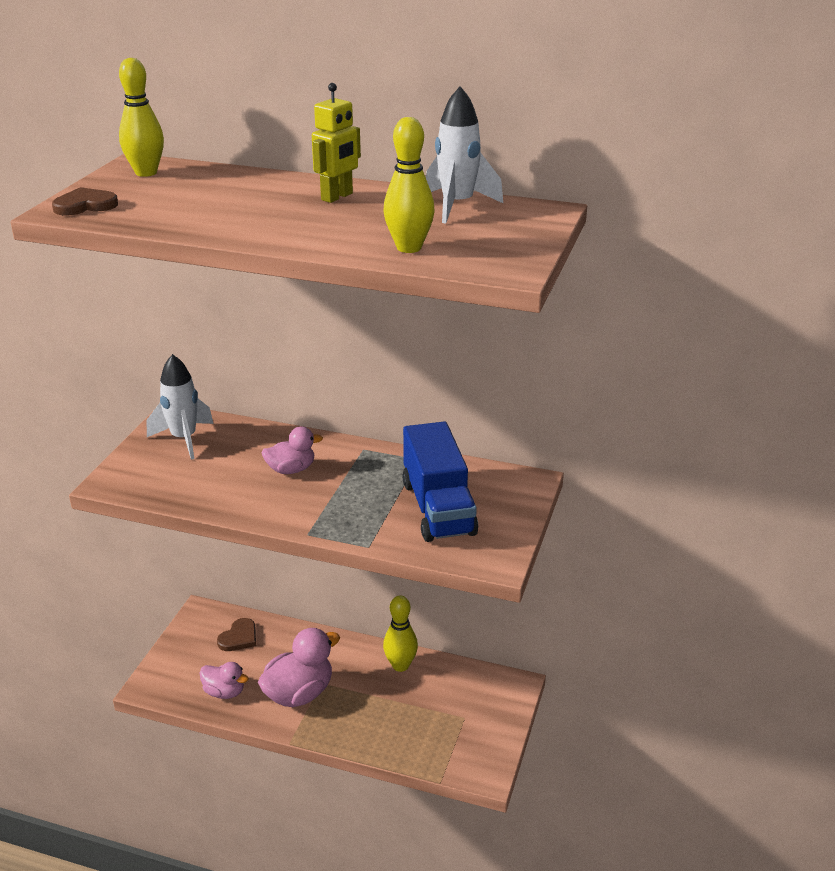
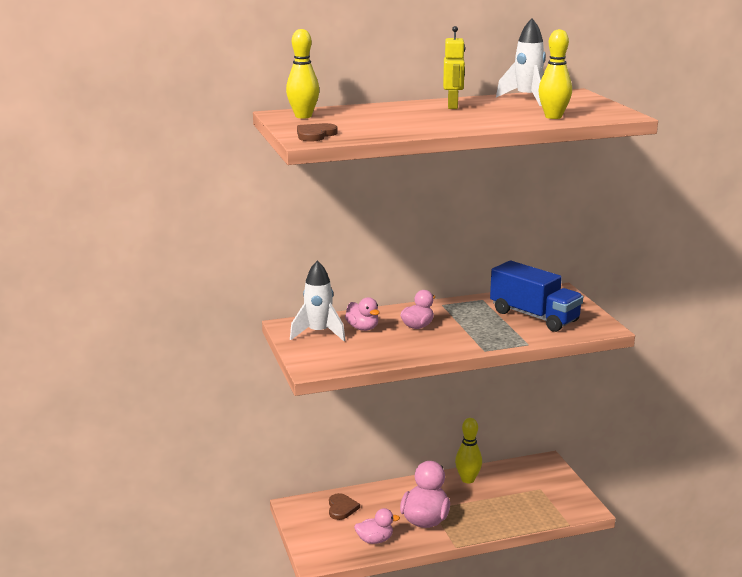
camera: 35 degrees left, 10 degrees down
(234, 449) = (362, 328): none -> pink duck

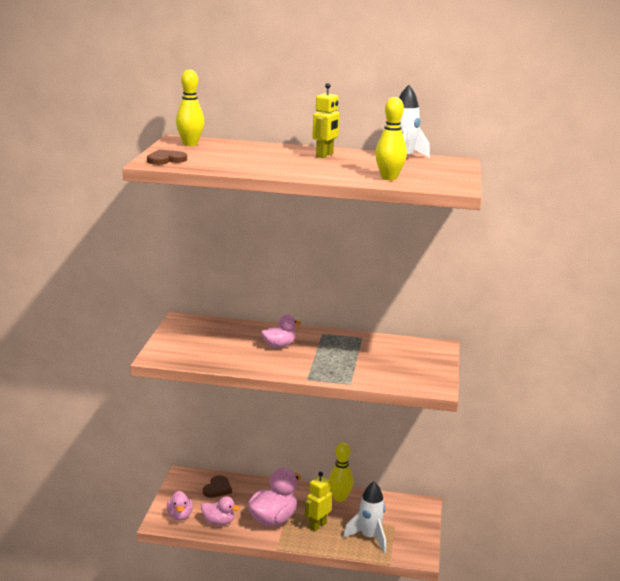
camera: 25 degrees right, 0 degrees up
(318, 333) = (196, 332): white rocket -> white rocket (369, 537)
(362, 328) = (234, 336): pink duck -> pink duck (179, 516)
(472, 512) = (317, 526): none -> yellow robot
(534, 316) = (387, 362): blue truck -> none

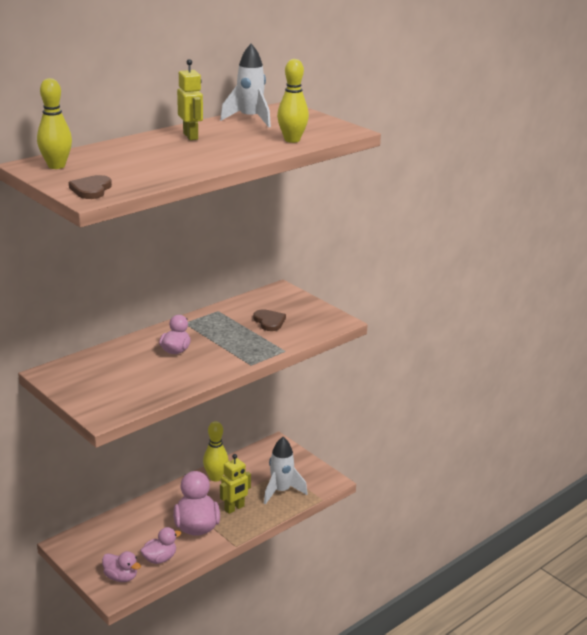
camera: 50 degrees left, 5 degrees up
(217, 488) = (113, 535): brown heart -> brown heart (269, 322)
(317, 526) = (234, 508): yellow robot -> yellow robot turned 120 degrees counterclockwise

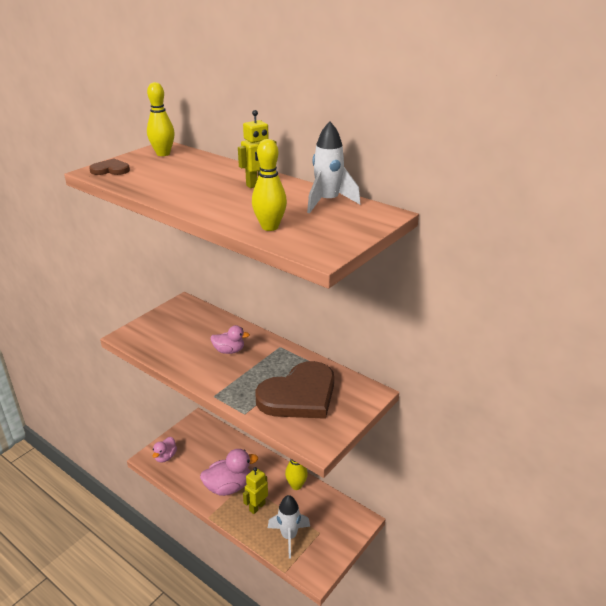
camera: 80 degrees right, 5 degrees up
(160, 559) = (187, 473): pink duck -> none
(234, 508) = (257, 507): yellow robot -> yellow robot turned 90 degrees clockwise
(269, 322) = (299, 395): brown heart -> brown heart, size x2.33

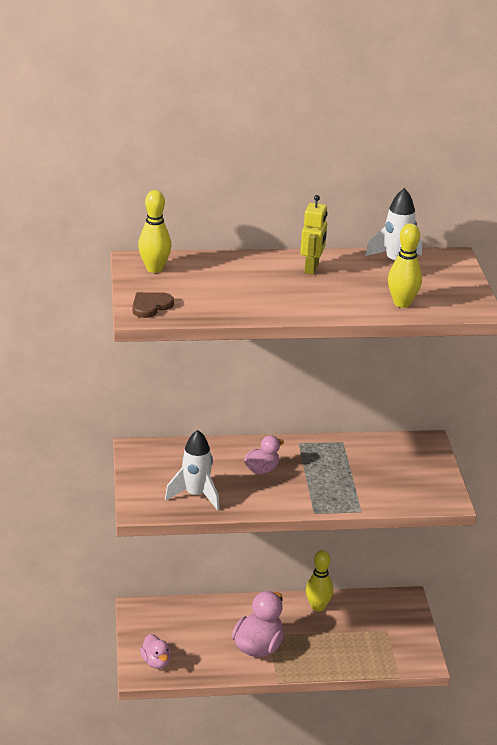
camera: 45 degrees left, 0 degrees up
(257, 507) = (308, 645): yellow robot -> none
(289, 536) = (367, 650): white rocket -> white rocket (196, 495)
(299, 395) = (379, 473): brown heart -> none

